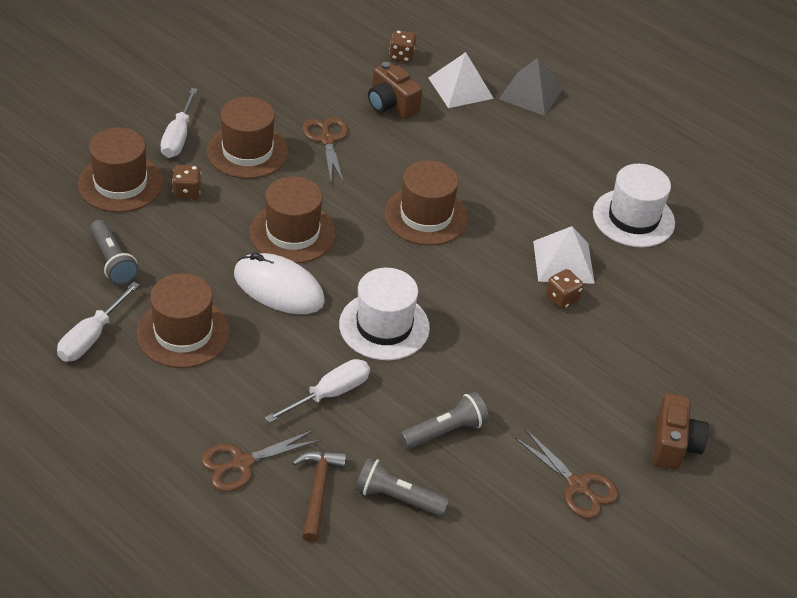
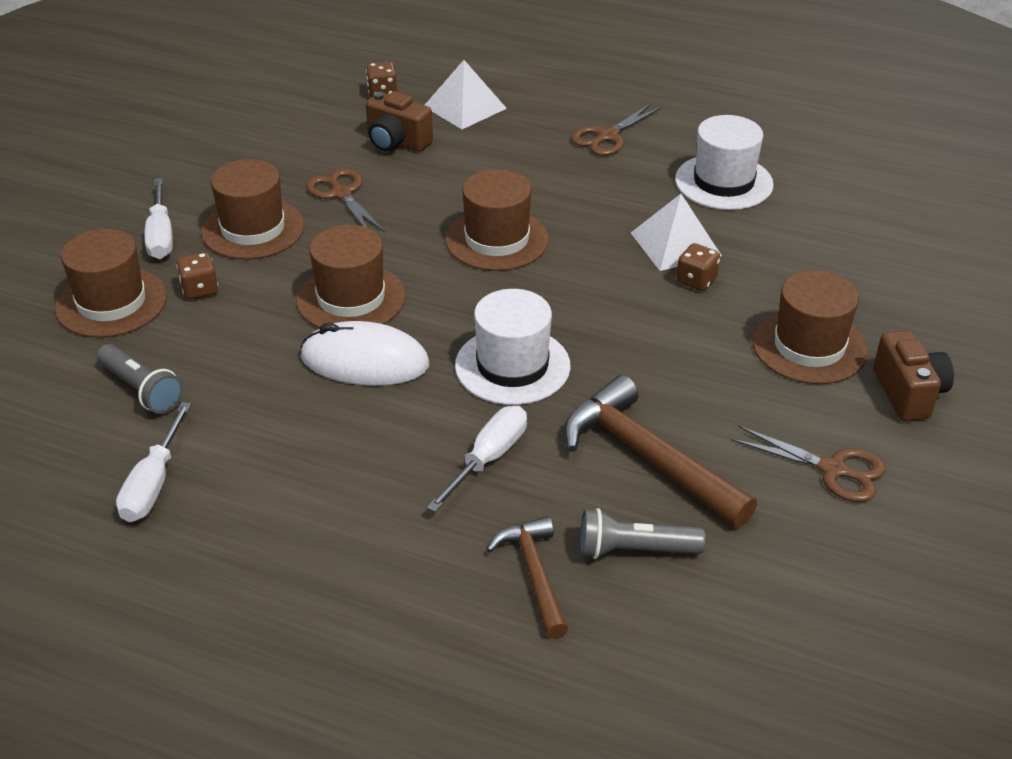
camera: 15 degrees left, 5 degrees down
(183, 333) = (271, 444): brown hat -> brown hat (809, 346)
(242, 463) = (421, 572): brown scissors -> brown scissors (607, 136)
(445, 431) = (648, 458): grey flashlight -> brown hammer
(531, 93) = (544, 94): grey pyramid -> none

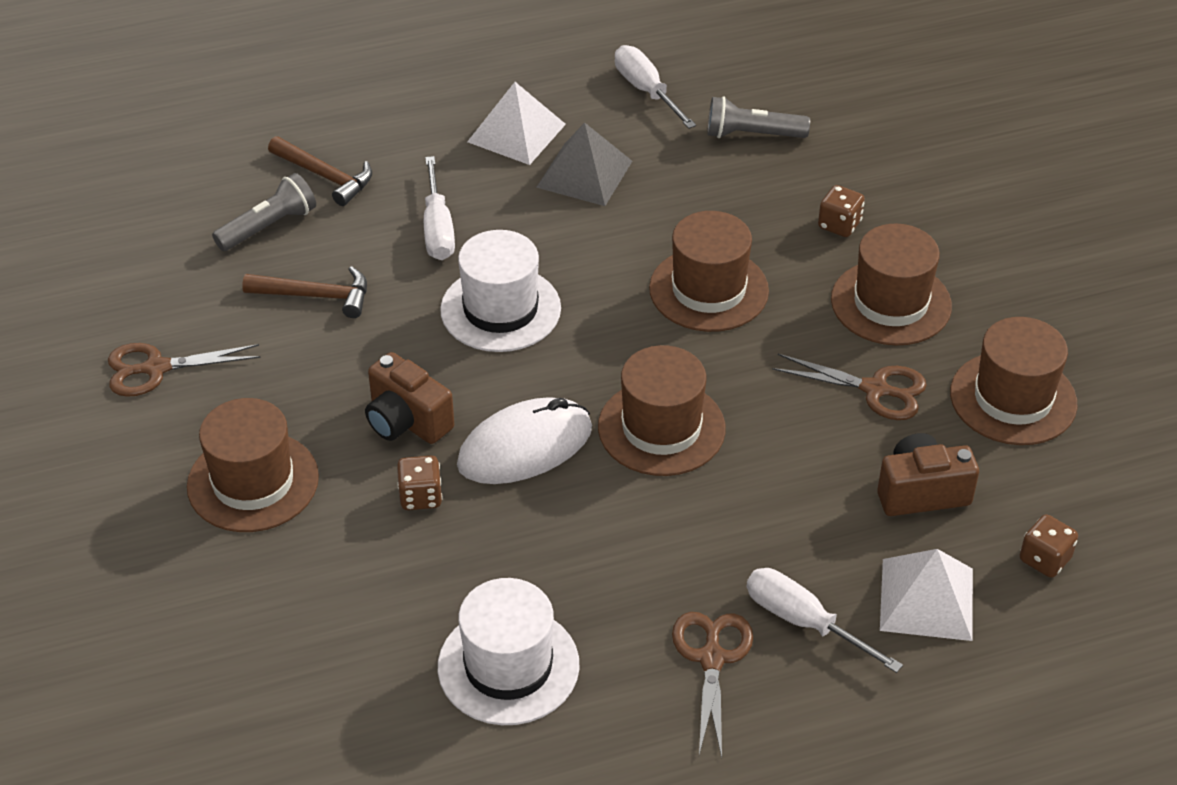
camera: 140 degrees right, 5 degrees up
(111, 302) = (886, 176): brown hat -> brown hat (1013, 398)
(161, 235) = (954, 250): white screwdriver -> white screwdriver (804, 622)
(313, 436) = (584, 174): none -> grey pyramid
(365, 361) = (622, 245): white mouse -> white mouse (525, 447)
(648, 458) = (316, 296): brown hammer -> brown hammer, size x0.60
(675, 244) = (482, 533): white pyramid -> white pyramid (516, 133)
(908, 393) = (127, 482): brown camera -> brown camera (407, 421)

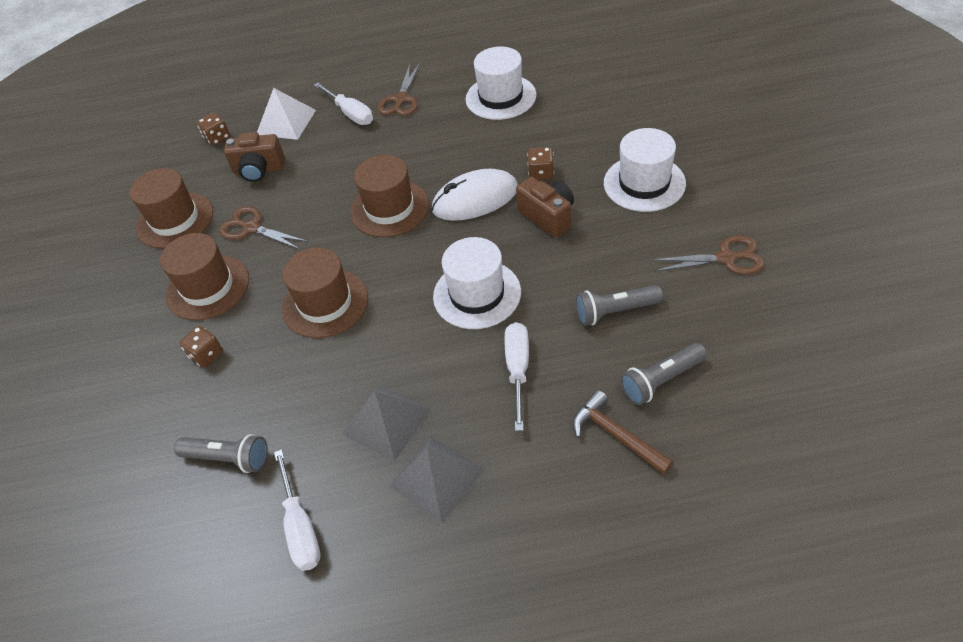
camera: 165 degrees left, 5 degrees up
(253, 482) = (644, 183): brown hat -> white hat
(316, 296) = (615, 311): brown hammer -> grey flashlight
(516, 133) = (436, 477): white pyramid -> grey pyramid

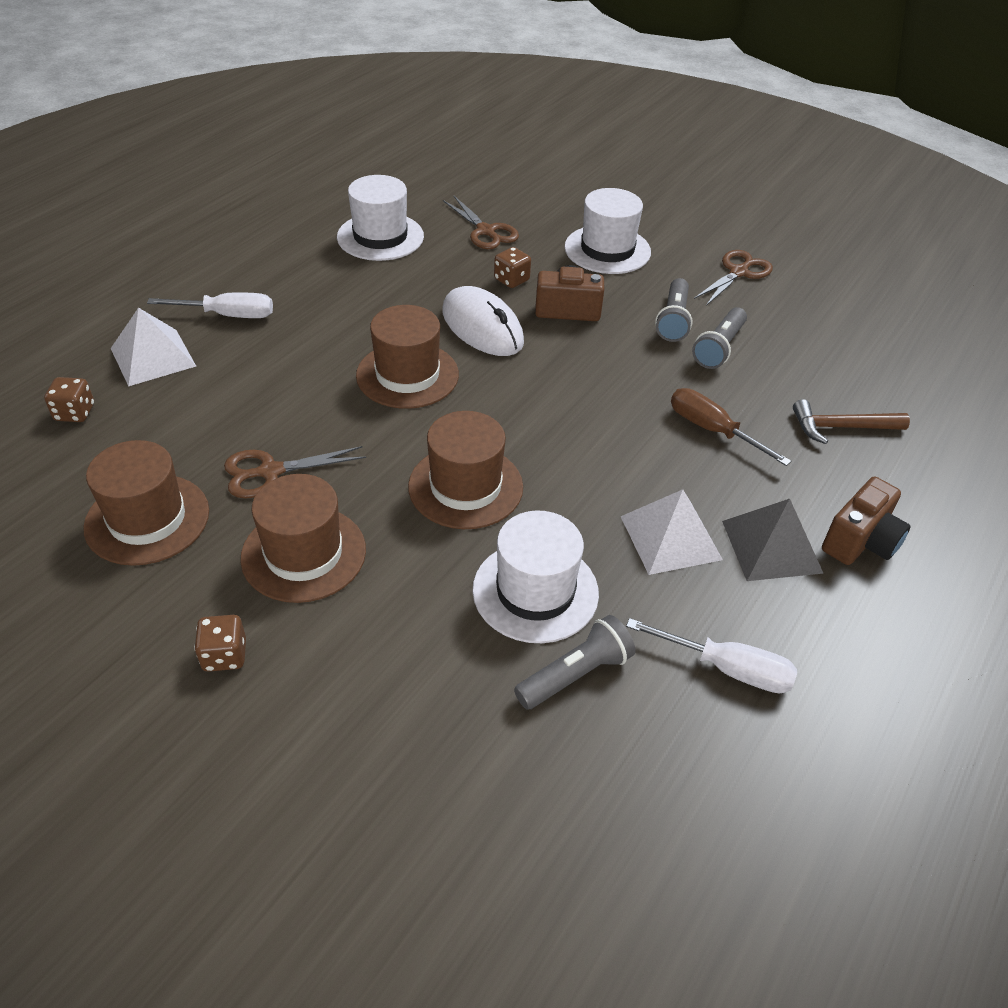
camera: 55 degrees left, 5 degrees down
(207, 355) = (405, 611): brown dice -> brown dice (224, 655)
(259, 170) = (190, 416): brown camera -> brown camera (860, 541)
(386, 422) = (670, 538): grey pyramid -> white pyramid
(401, 99) = (271, 280): brown scissors -> brown scissors (486, 231)
(475, 199) = (482, 327): white mouse -> white mouse turned 60 degrees counterclockwise
(477, 294) = (596, 397): white hat -> white hat (535, 591)
(518, 370) = (712, 430): white screwdriver -> brown screwdriver
(661, 380) = (815, 374): grey flashlight -> grey flashlight (673, 320)

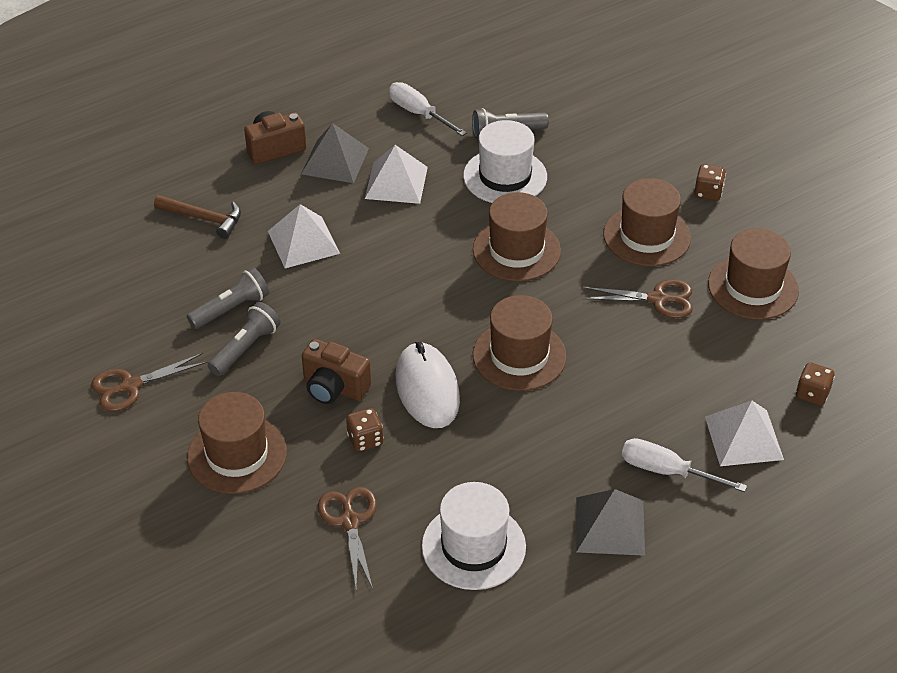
camera: 155 degrees left, 0 degrees up
(271, 270) = (610, 525): none -> grey pyramid
(607, 250) = (237, 454): white hat -> brown hat
(712, 430) = (303, 242): brown screwdriver -> white pyramid

